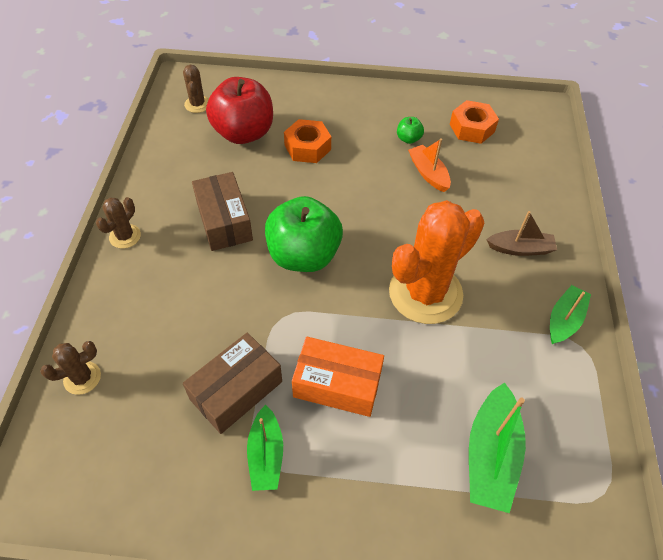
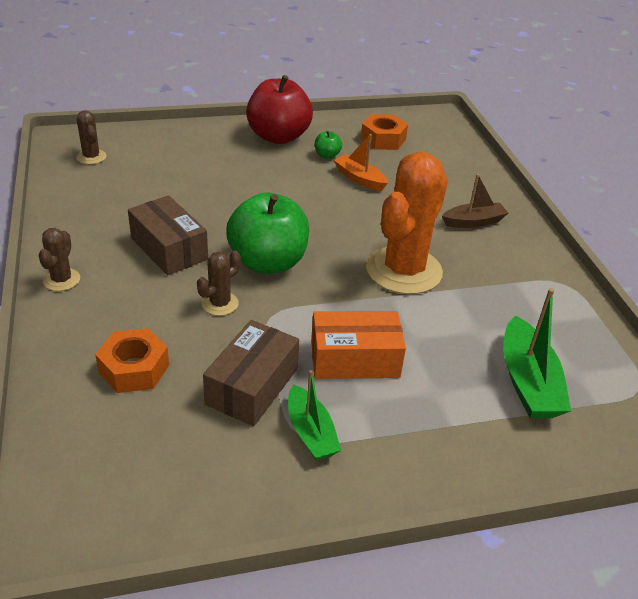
camera: 20 degrees left, 15 degrees down
(82, 378) = (70, 413): brown cactus -> brown cactus (220, 304)
(243, 133) = (154, 174): red apple -> red apple (278, 137)
(307, 147) = (228, 176): orange nut -> orange nut (134, 369)
(564, 320) = (539, 267): green boat -> none

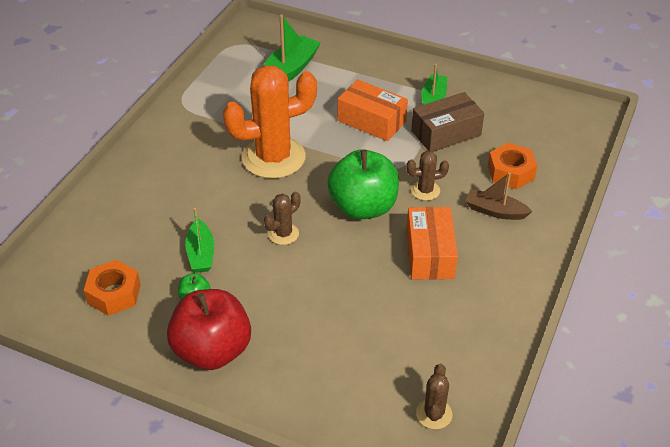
camera: 140 degrees left, 5 degrees up
(61, 280) = (530, 261): brown cactus -> brown cactus (283, 234)
(169, 248) = (429, 254): brown box -> orange box
(360, 179) = (201, 253): orange boat -> green boat
(473, 222) = (169, 170): brown boat -> brown boat (495, 211)

